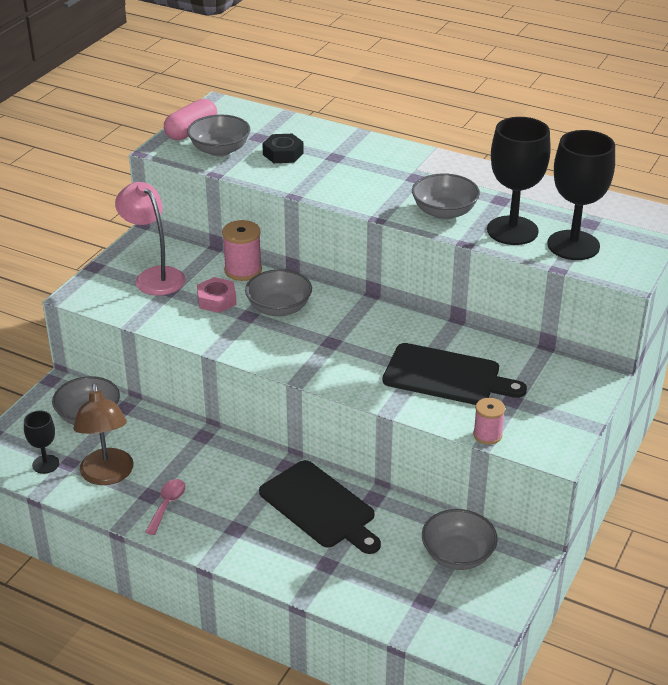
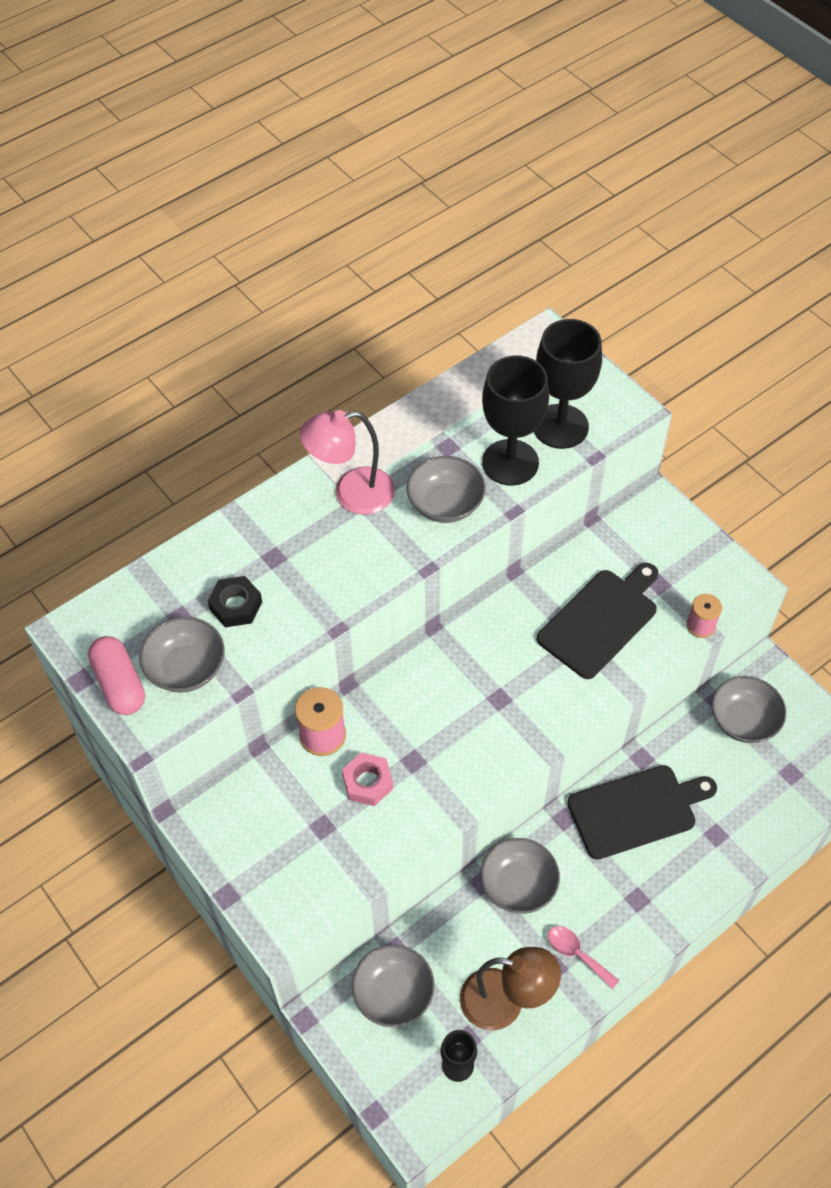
camera: 65 degrees left, 20 degrees up
(154, 276) = (284, 834): pink lamp -> pink lamp (351, 494)
(279, 308) = (415, 725): grey bowl -> grey bowl (518, 885)

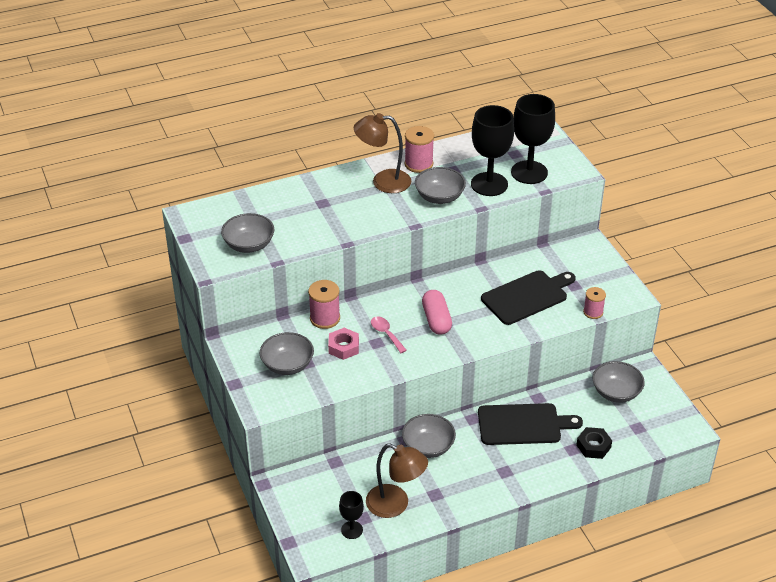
camera: 15 degrees right, 15 degrees down
(120, 684) = (207, 244): pink capsule -> pink capsule (436, 320)
(236, 606) = (290, 221): black nut -> black nut (593, 446)
(351, 494) = (383, 181): pink lamp -> brown lamp
(393, 993) = (325, 484): grey bowl -> grey bowl (287, 365)
(394, 448) = (418, 164): none -> pink spool
(577, 954) = (452, 491): pink spoon -> pink spoon (386, 334)

